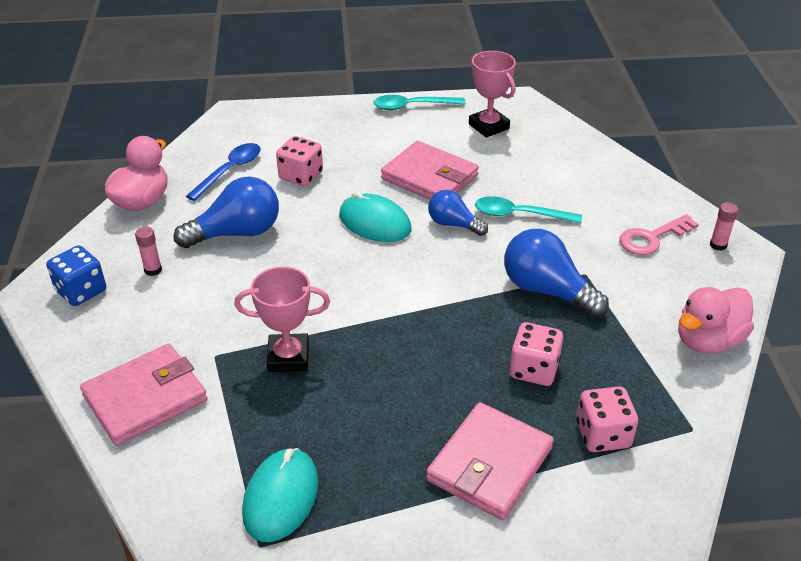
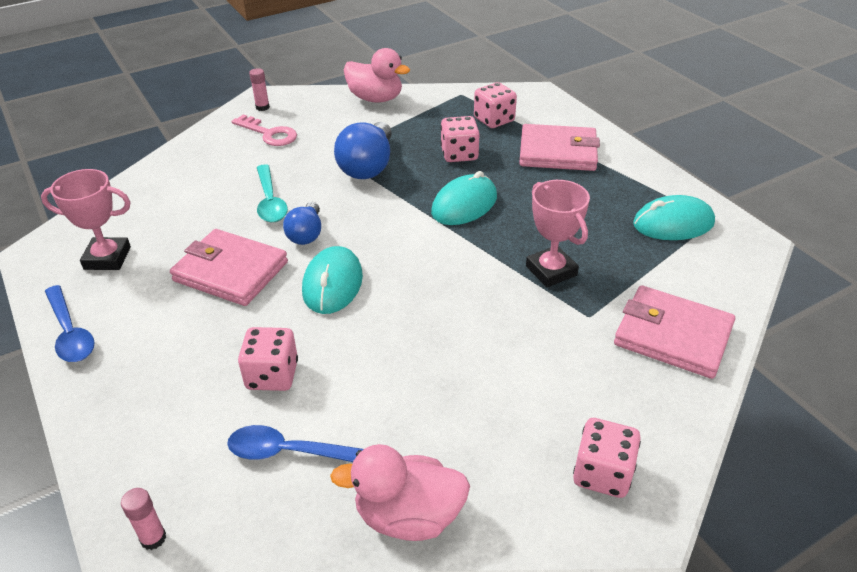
camera: 115 degrees left, 0 degrees up
(81, 291) = (602, 473): blue dice -> pink dice
(153, 270) = (521, 425): pink glue stick -> pink glue stick (153, 538)
(236, 233) = (413, 383): blue light bulb -> none
(412, 106) = (70, 332): turquoise spoon -> blue spoon
(429, 177) = (231, 271): pink wallet -> pink wallet turned 75 degrees counterclockwise
(432, 337) = (464, 205): none -> turquoise mouse
(488, 126) = (107, 258): pink trophy -> pink trophy turned 60 degrees clockwise

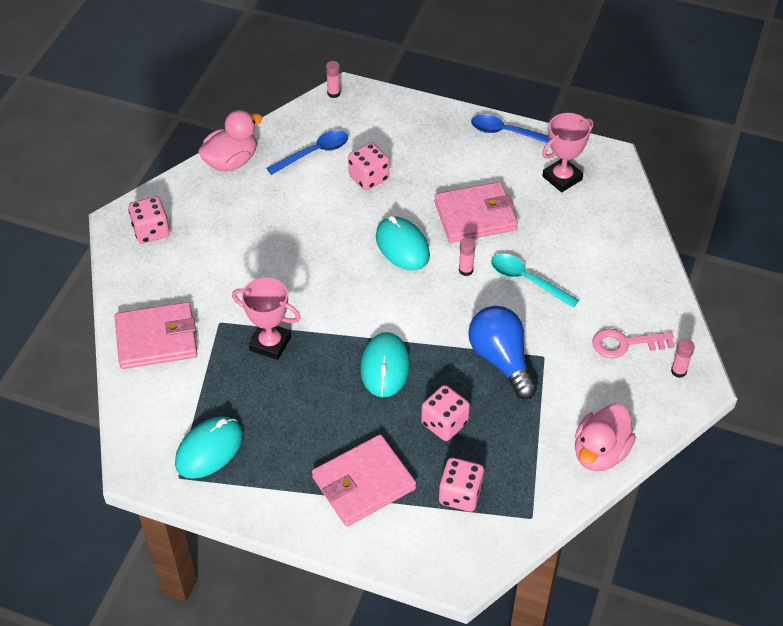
camera: 140 degrees right, 10 degrees up
(306, 234) = (466, 270): blue light bulb -> pink glue stick
(375, 98) = (600, 452): pink duck -> pink duck turned 45 degrees counterclockwise

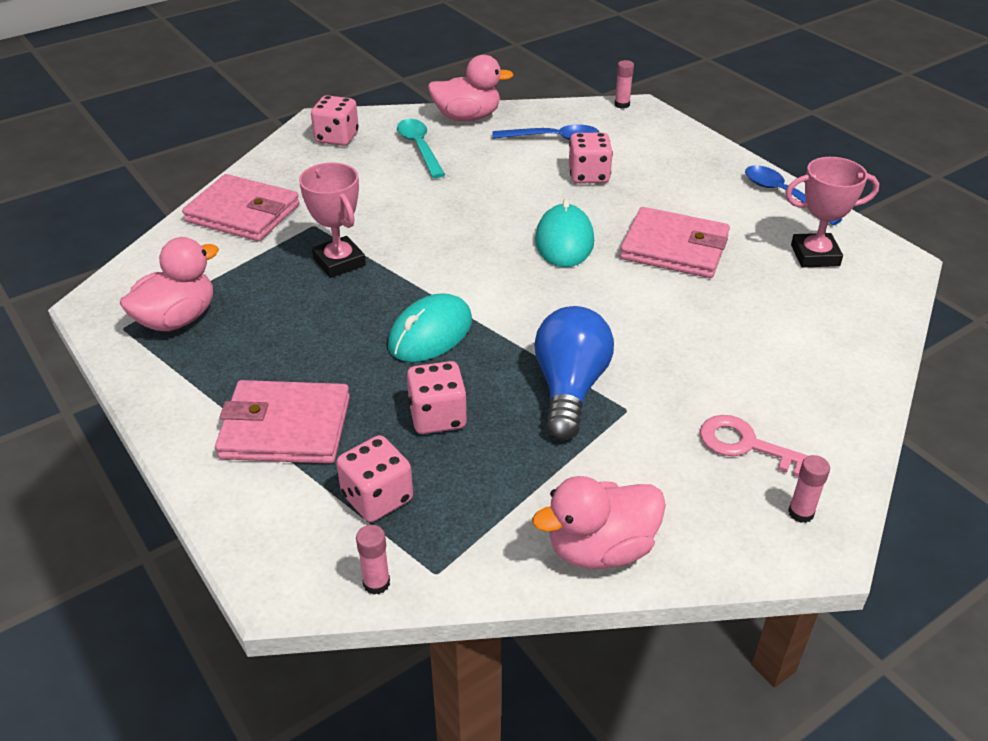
camera: 35 degrees right, 10 degrees down
(209, 449) = (177, 319): turquoise mouse -> pink duck
(466, 270) = (614, 289): pink glue stick -> pink glue stick (376, 583)
(527, 280) = (679, 328): turquoise spoon -> turquoise spoon (419, 148)

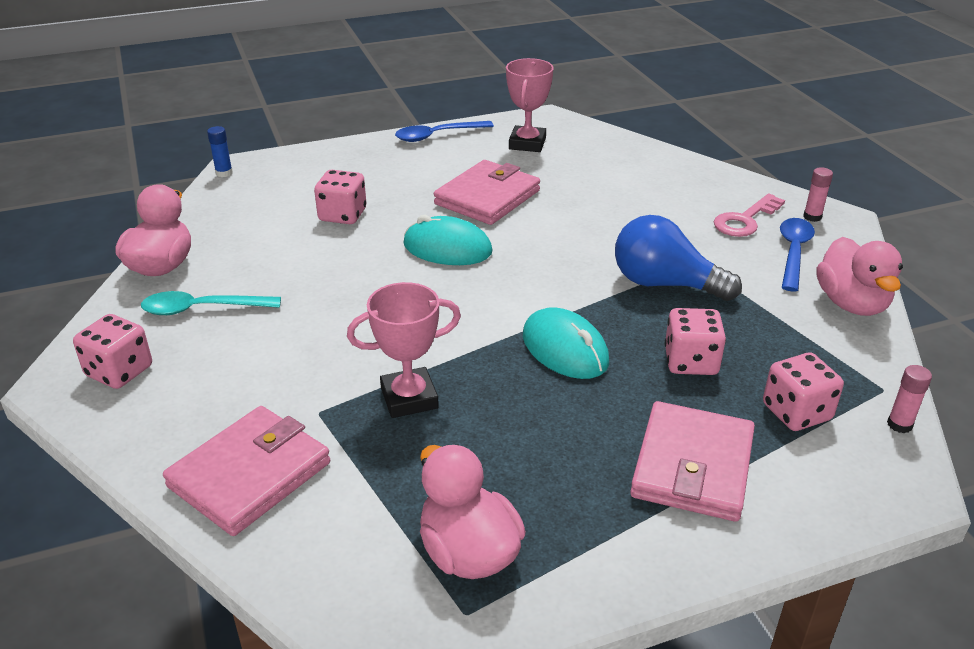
camera: 75 degrees left, 5 degrees down
(553, 138) = (257, 221): blue spoon -> blue spoon (793, 252)
(622, 104) = (224, 173): pink glue stick -> blue glue stick

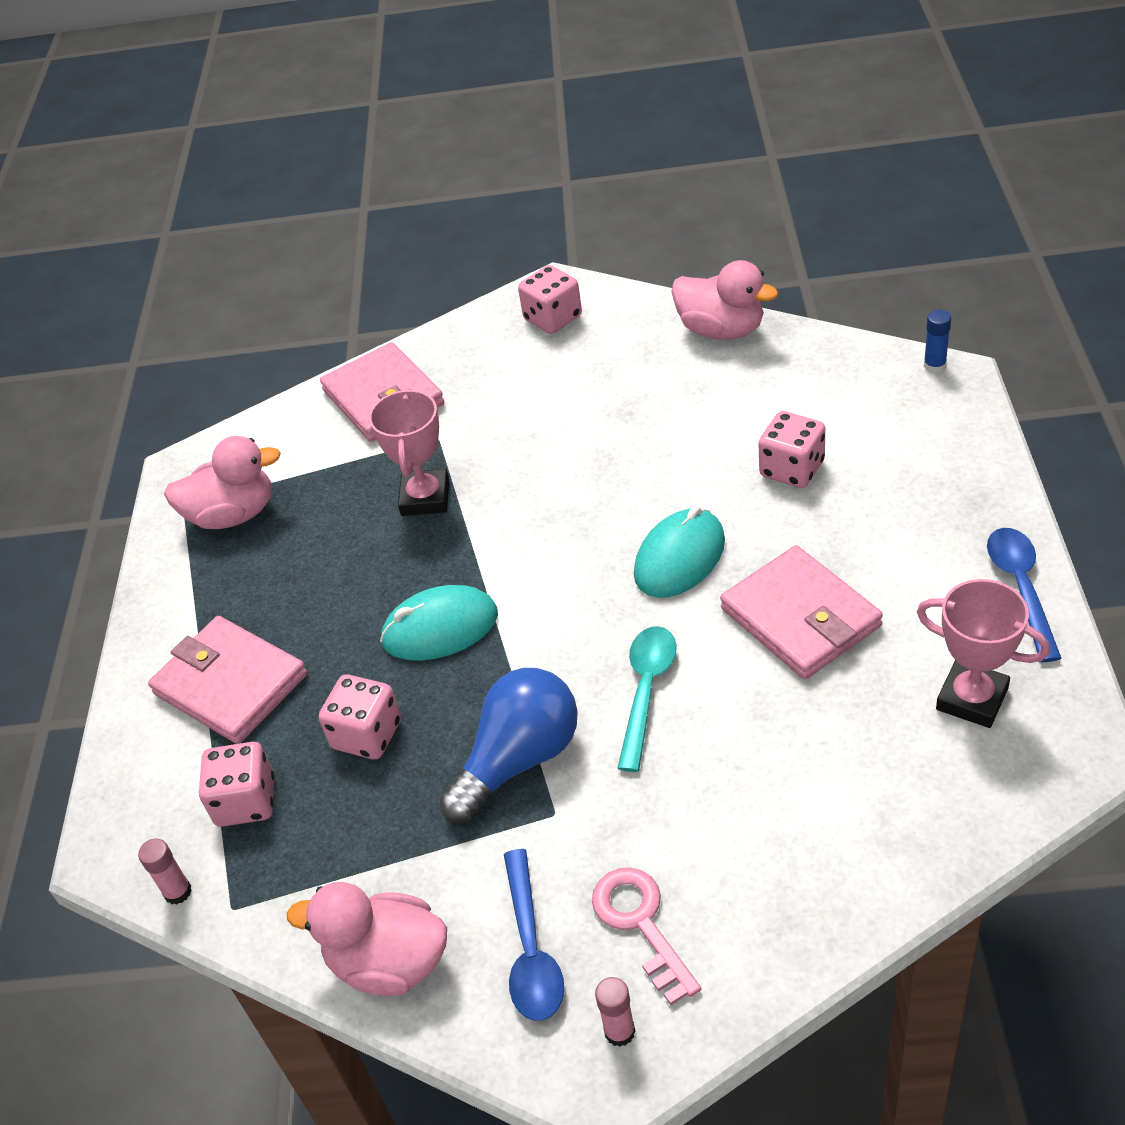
camera: 115 degrees right, 10 degrees up
(202, 309) = (630, 361): turquoise spoon -> turquoise spoon (646, 691)
(793, 252) = (531, 949): blue spoon -> blue spoon turned 45 degrees clockwise

